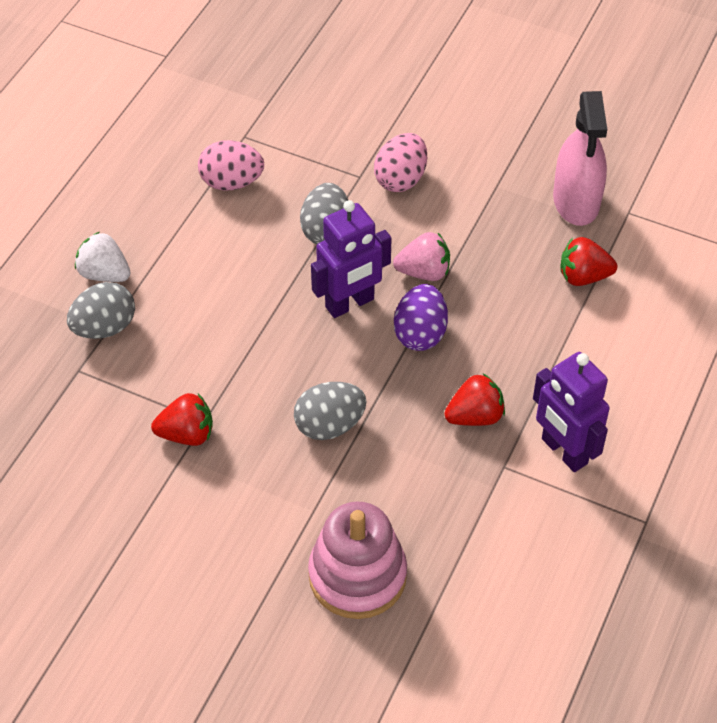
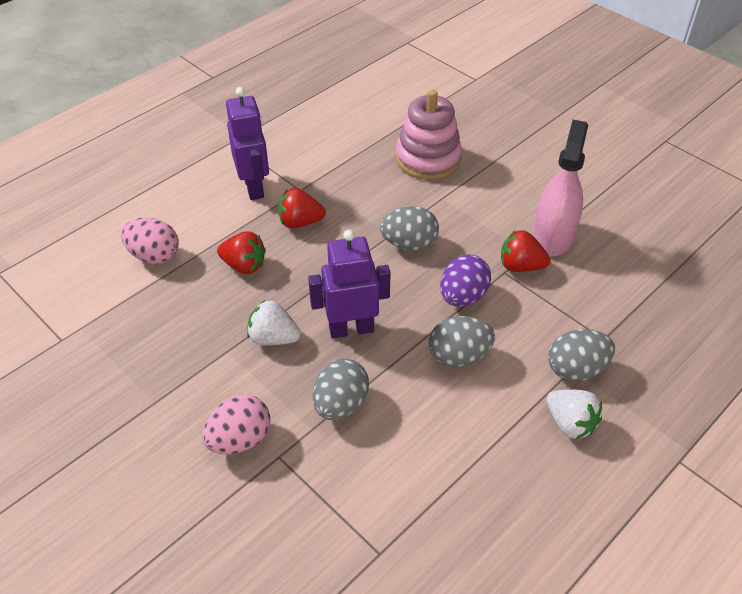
camera: 160 degrees left, 5 degrees down
(228, 307) = (459, 356): none -> grey egg
(231, 182) = (414, 492): pink egg -> pink egg (154, 256)
(420, 333) = (306, 289): purple egg -> purple egg (462, 296)
(424, 272) = (273, 338): pink strawberry -> white strawberry
(576, 201) = (96, 363): pink spray bottle -> pink spray bottle (553, 236)
(583, 276) = (146, 296): red strawberry -> red strawberry (244, 265)

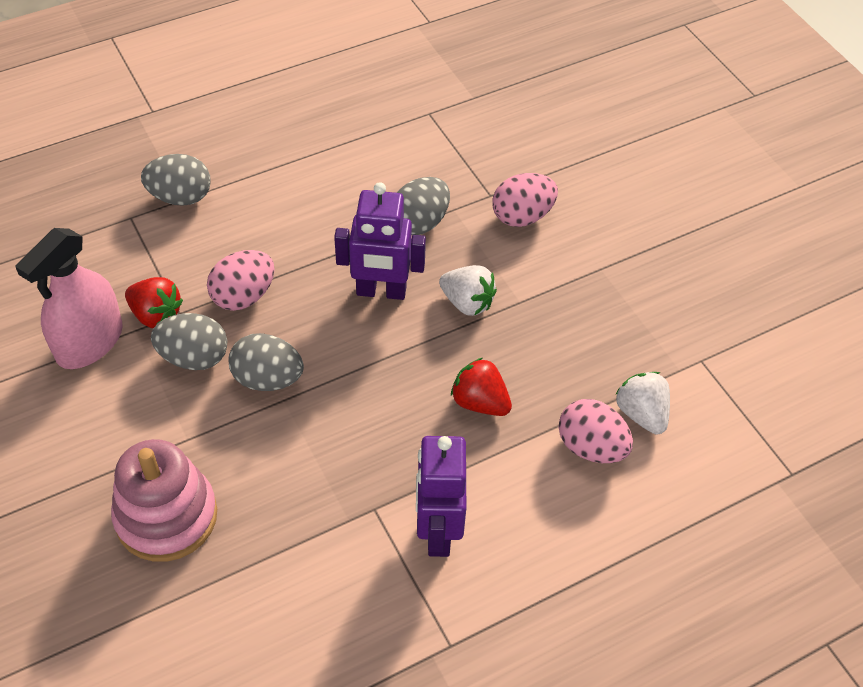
camera: 165 degrees left, 5 degrees up
(300, 222) = (391, 449): red strawberry -> none
(459, 356) = (284, 237): grey egg -> grey egg (194, 357)
(462, 296) = (243, 296): purple egg -> pink egg
(570, 423) = (221, 157): white strawberry -> white strawberry (641, 414)

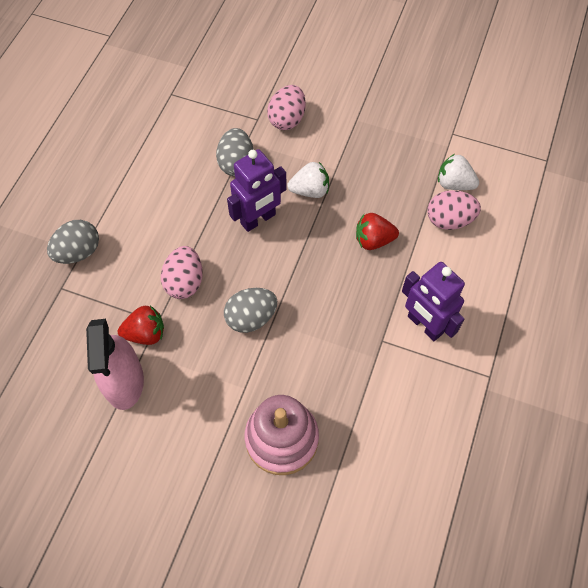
camera: 40 degrees left, 10 degrees up
(194, 357) = (196, 340): grey egg -> none

